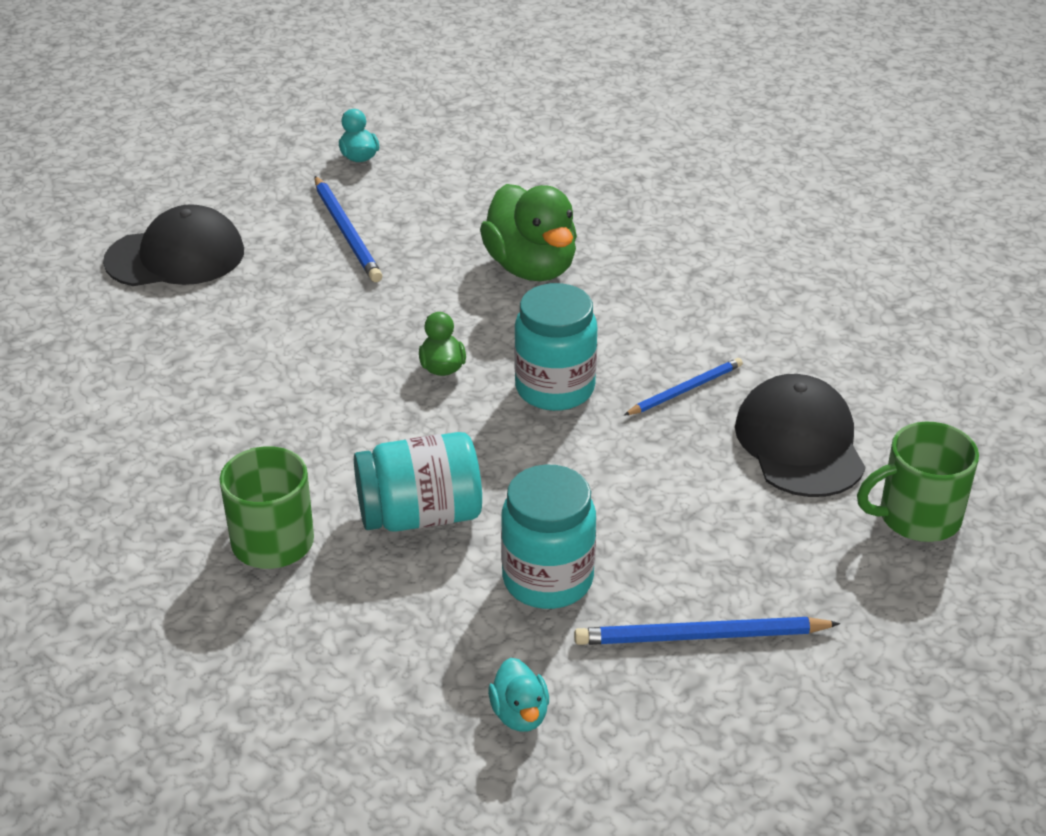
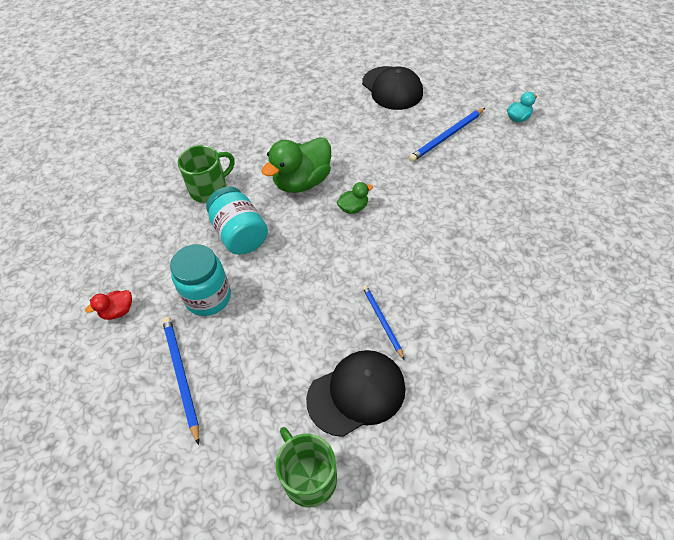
camera: 75 degrees right, 15 degrees up
(520, 714) = (118, 311): turquoise duck -> red duck
(531, 267) = (460, 218): green duck -> green duck (302, 182)
(555, 388) = (356, 259): turquoise jar -> none
(685, 390) = (382, 321): blue pencil -> blue pencil turned 150 degrees counterclockwise

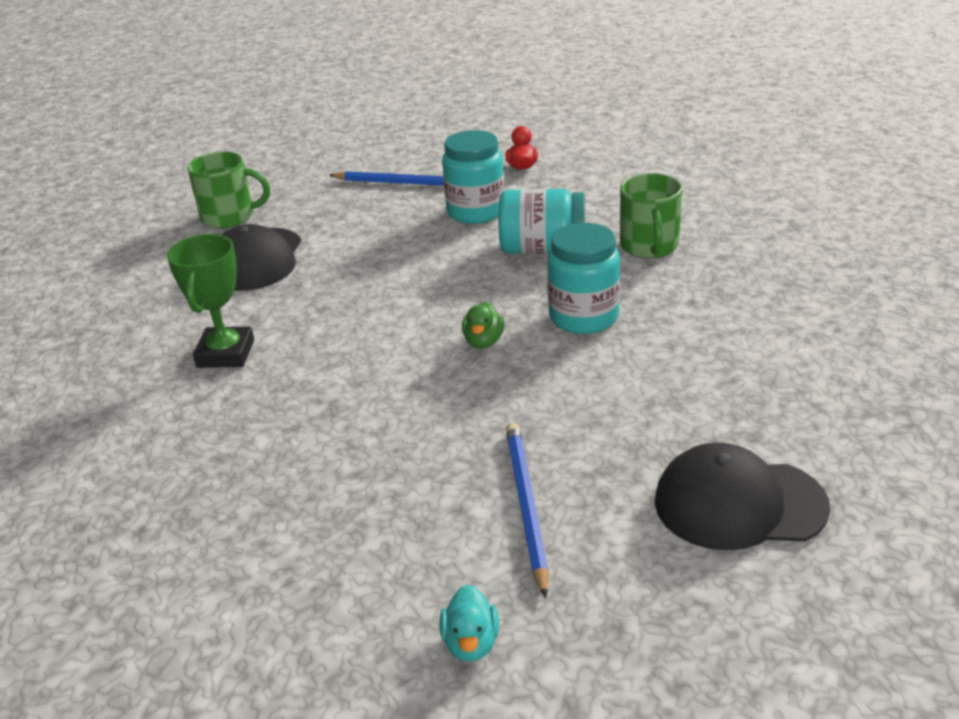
camera: 125 degrees right, 20 degrees down
(302, 182) = (583, 317): green duck -> turquoise jar
(382, 321) = (300, 301): blue pencil -> none
(460, 318) = (225, 353): none -> green trophy

